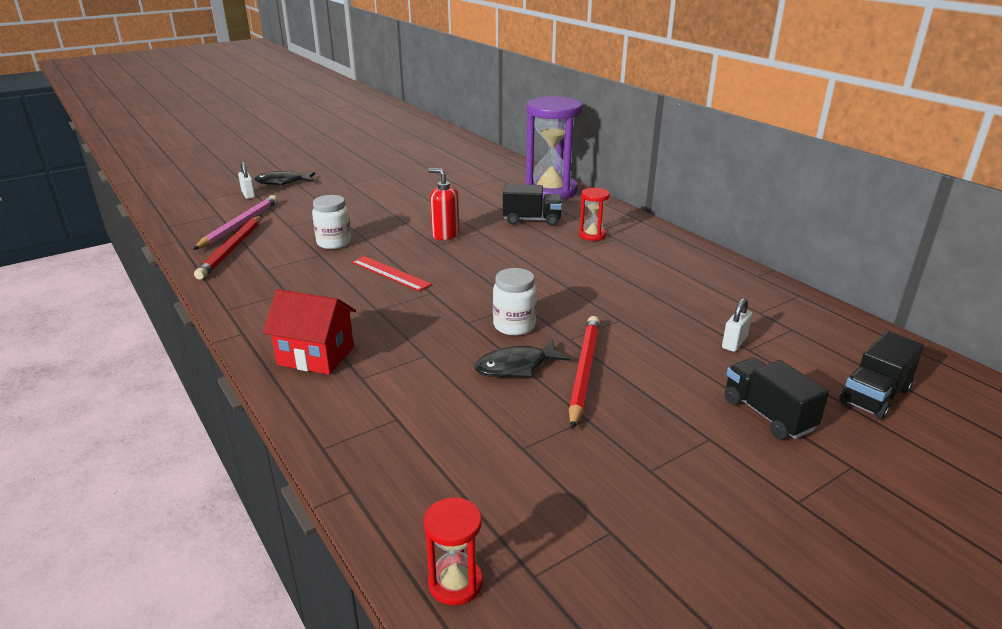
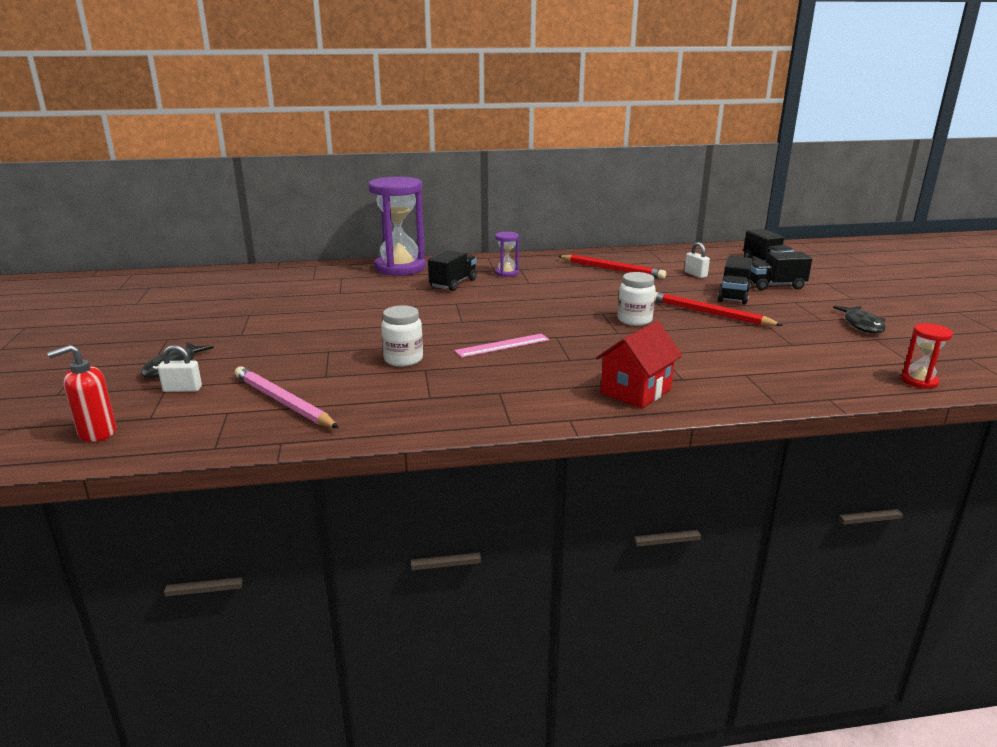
camera: 65 degrees left, 5 degrees down
(232, 249) = (352, 411): red pencil -> red pencil (611, 269)
(390, 273) = (502, 345): red ruler -> pink ruler
(445, 234) = (444, 315): red soap dispenser -> red soap dispenser (97, 433)
(516, 366) = (693, 329): black fish -> black fish (862, 325)
(592, 235) = (507, 273): red hourglass -> purple hourglass
(675, 382) = (733, 296): none -> black truck

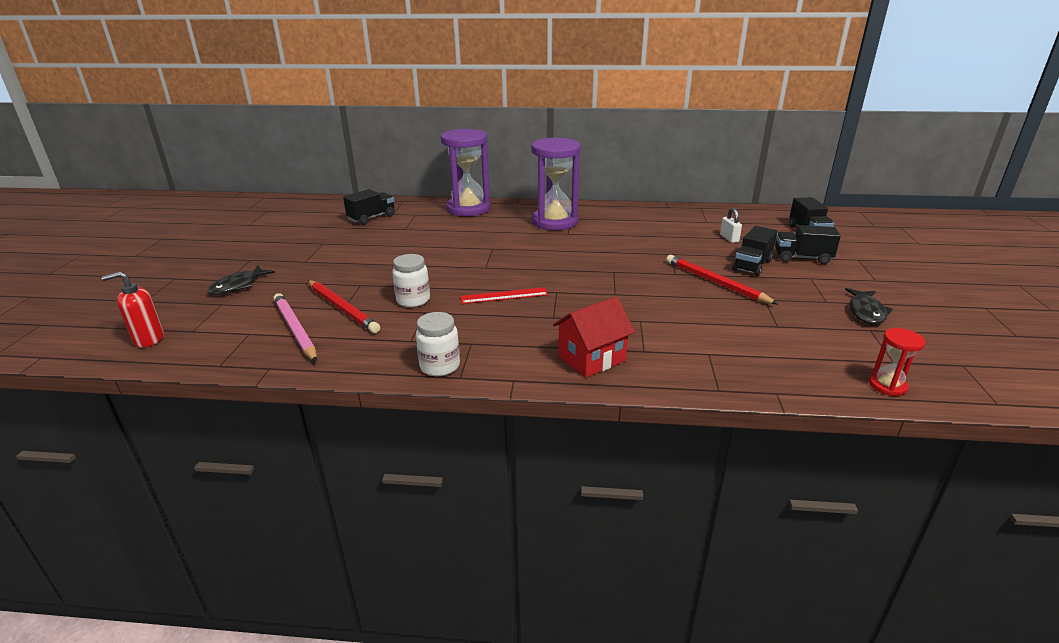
camera: 15 degrees right, 5 degrees up
(182, 389) = (231, 308): white padlock -> none
(453, 284) = (502, 228): black truck -> black truck (372, 218)
(502, 345) = (504, 296): pink ruler -> red ruler
(507, 273) = (555, 222): purple hourglass -> purple hourglass, size x2.20
(611, 269) = (652, 226): red pencil -> red pencil (342, 308)
(634, 320) = (639, 282): white jar -> white jar (440, 366)

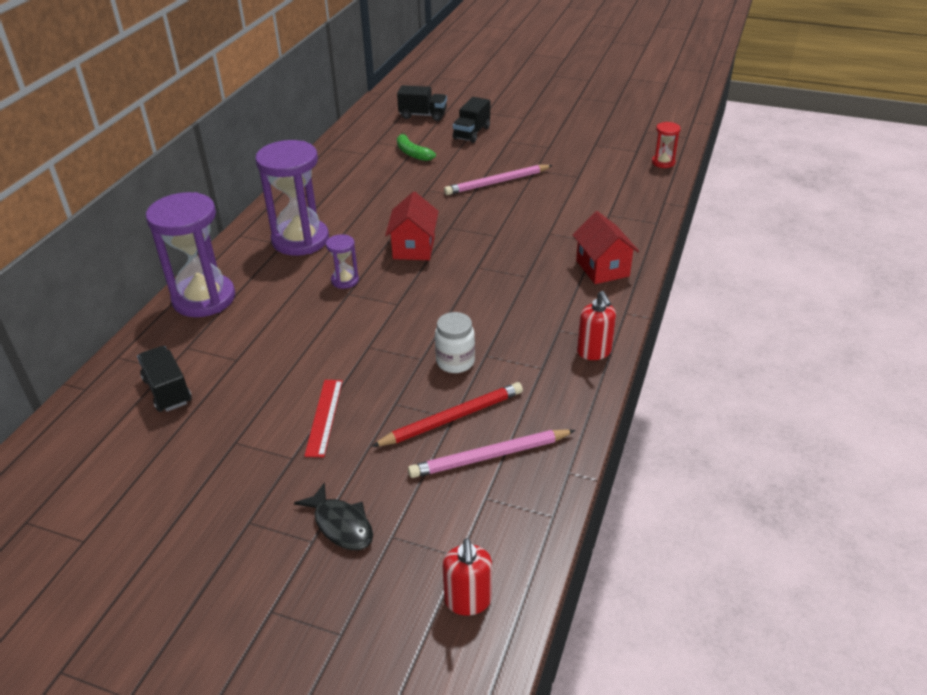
camera: 75 degrees left, 10 degrees up
(440, 366) = (594, 352): white jar -> red soap dispenser
(504, 296) = (471, 299): red ruler -> red ruler (324, 417)
(509, 244) = (345, 280): none -> purple hourglass
(570, 261) = (414, 248): none -> red house
(715, 282) = (497, 182): red pencil -> pink pencil
(729, 238) = (412, 153): white padlock -> green banana
(752, 265) = (473, 158): black truck -> none
(866, 312) = (570, 138): black fish -> none

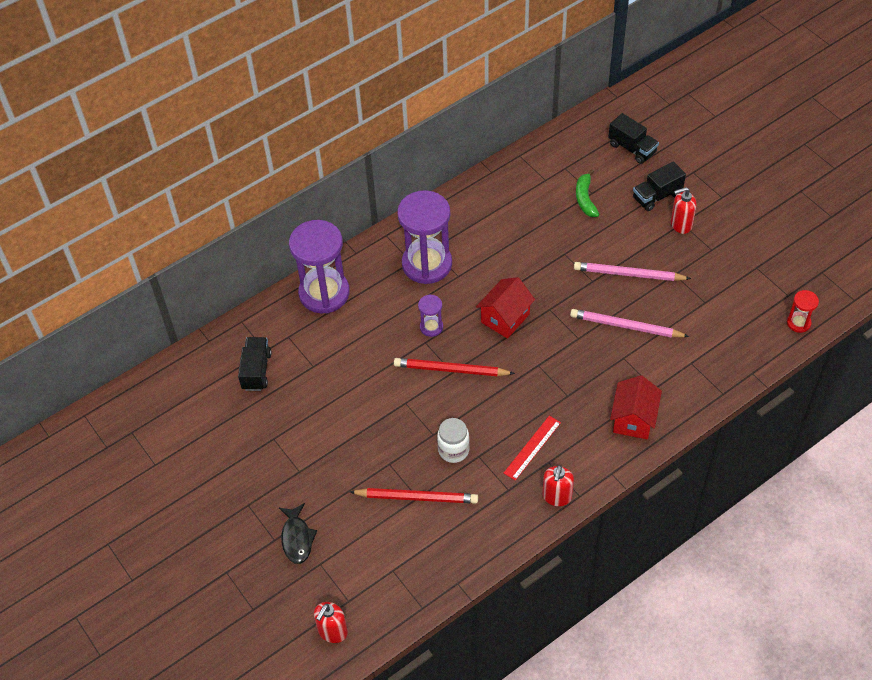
camera: 35 degrees right, 15 degrees up
(324, 417) = (338, 449): red ruler -> red ruler (532, 447)
(394, 303) = (451, 370): none -> red pencil
(490, 456) = (418, 541): pink pencil -> pink pencil (626, 326)
(508, 142) = (680, 224): none -> red soap dispenser

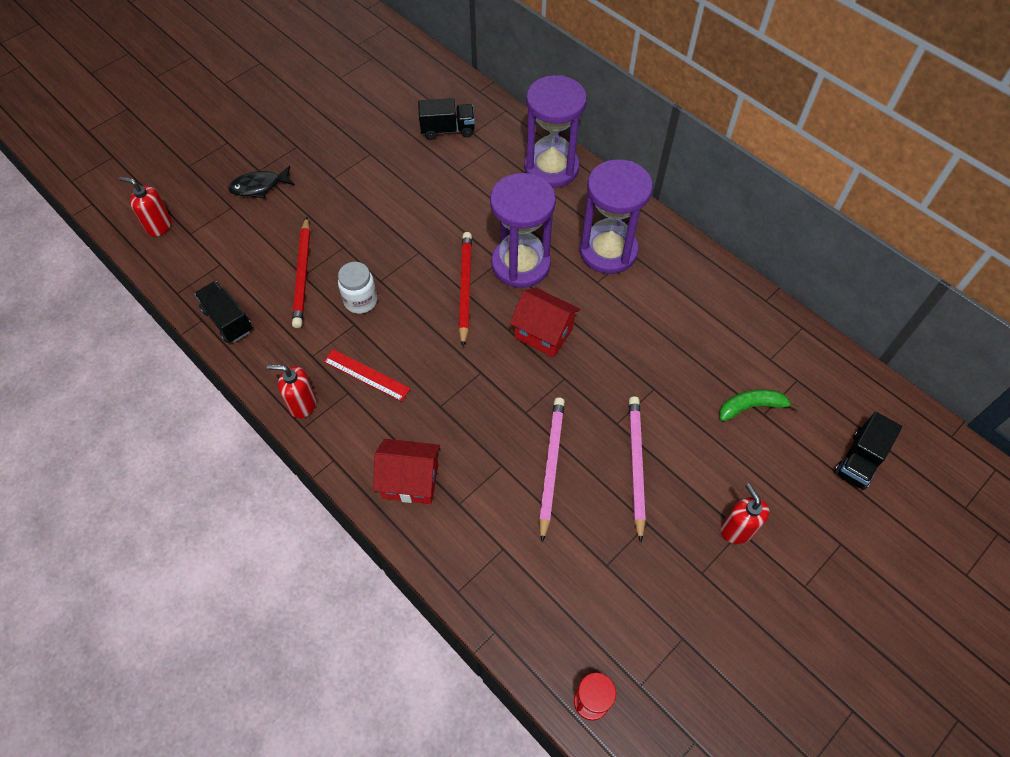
camera: 80 degrees right, 5 degrees up
(431, 327) = (521, 264): purple hourglass -> purple hourglass, size x2.20
(657, 196) = (781, 496): black truck -> black truck (228, 320)

